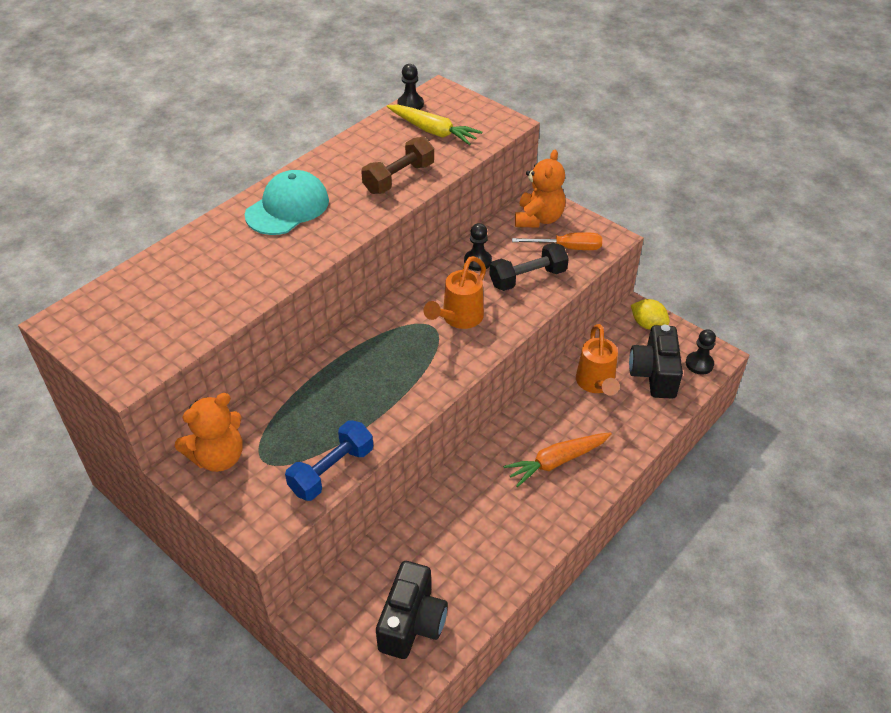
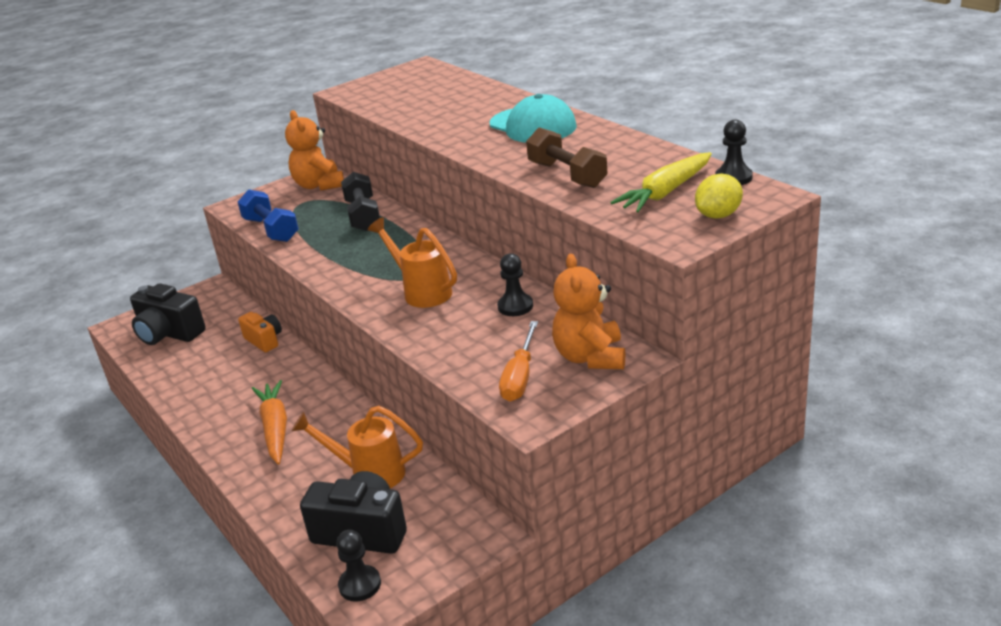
camera: 105 degrees right, 15 degrees down
(423, 517) = (264, 340): none -> orange camera
(527, 278) = (471, 341): black dumbbell -> black dumbbell (363, 215)
(538, 219) = (590, 357): orange teddy bear -> orange teddy bear turned 60 degrees clockwise
(647, 324) = (457, 542): yellow lemon -> yellow lemon (718, 215)

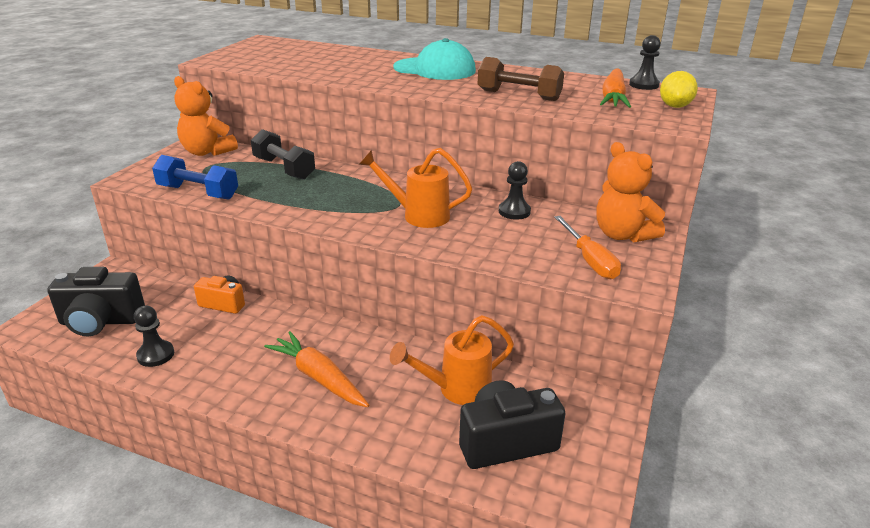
camera: 35 degrees left, 0 degrees up
(360, 585) = (557, 490): black pawn -> black pawn (156, 355)
(665, 192) = (613, 98): yellow carrot -> orange carrot

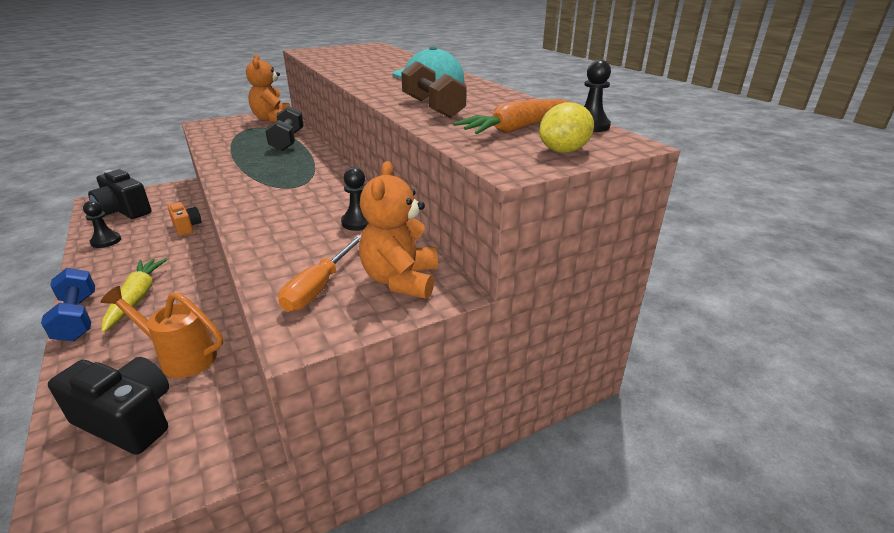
camera: 40 degrees right, 0 degrees up
(198, 192) = (213, 140): blue dumbbell -> blue dumbbell (77, 318)
(319, 377) = (136, 298): orange carrot -> yellow carrot
(418, 215) = (288, 198): orange watering can -> none

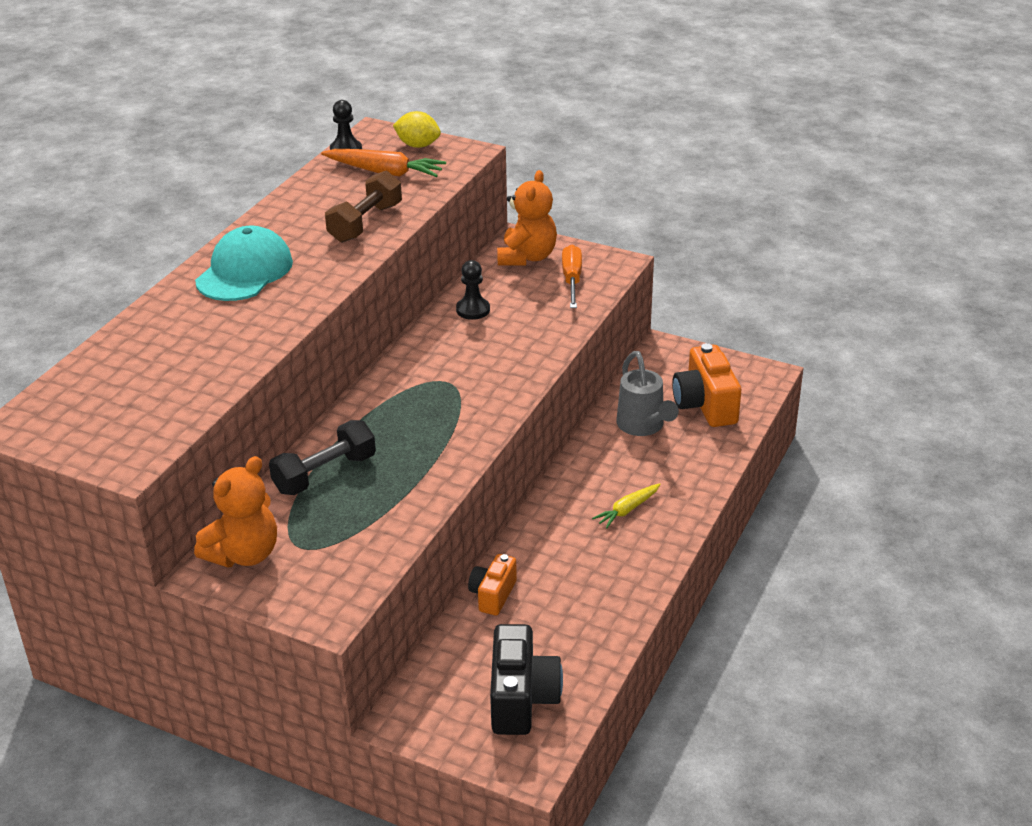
camera: 125 degrees left, 5 degrees up
(77, 318) = (685, 520): blue dumbbell -> none
(106, 241) = (589, 634): black pawn -> none
(128, 420) = (705, 405): black camera -> orange camera
(136, 298) = (627, 510): yellow carrot -> yellow carrot, size x0.61
(180, 357) = (643, 427): orange watering can -> grey watering can
(319, 288) = (572, 280): orange screwdriver -> orange screwdriver turned 75 degrees counterclockwise
(401, 280) = (527, 257): orange teddy bear -> orange teddy bear turned 45 degrees counterclockwise

